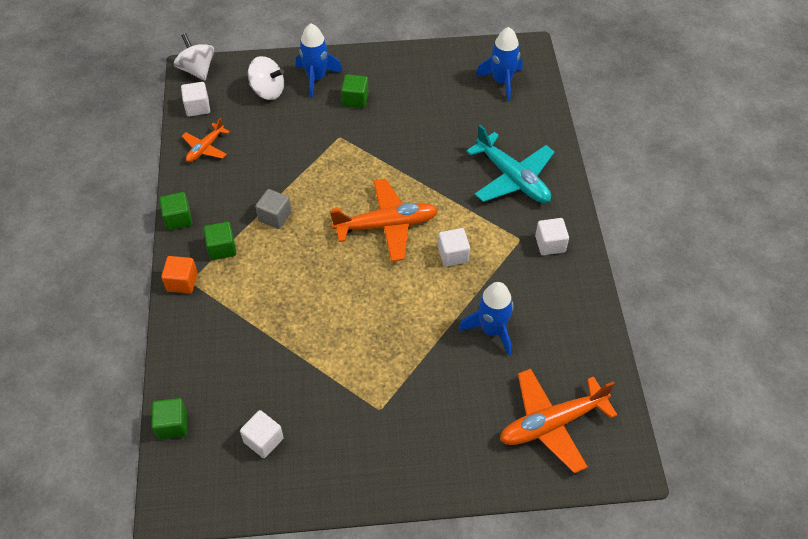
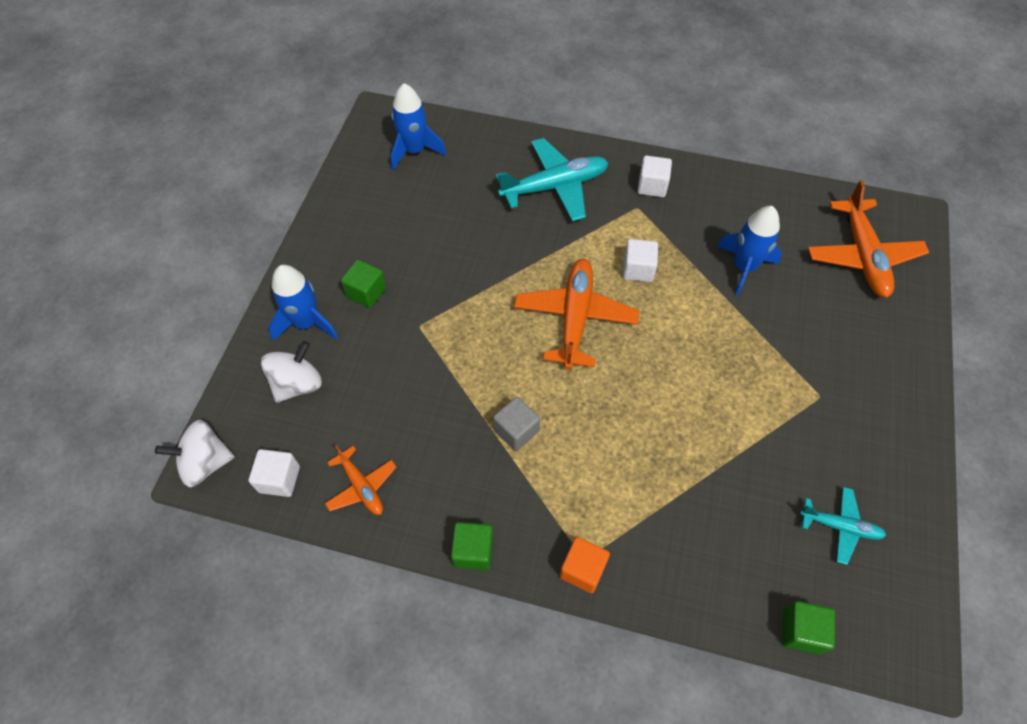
camera: 70 degrees left, 5 degrees up
(222, 248) = (544, 506): green cube -> none
(263, 440) = (840, 526): white cube -> turquoise plane

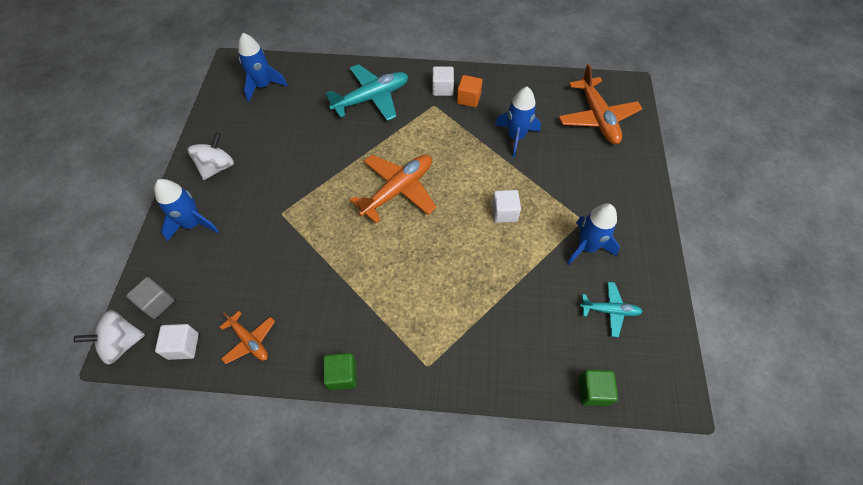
camera: 10 degrees left, 0 degrees up
(297, 384) = (190, 271): white spinning top -> white spinning top (217, 167)
(366, 292) = (237, 194): green cube -> none
(516, 430) = (364, 279): grey cube -> grey cube (157, 303)
(575, 318) = (398, 190): orange plane -> orange plane turned 45 degrees clockwise
(582, 569) = (427, 374): orange cube -> orange cube (468, 99)
(638, 269) = (440, 149): white cube -> white cube (504, 213)
(821, 434) = (587, 247): none -> blue rocket

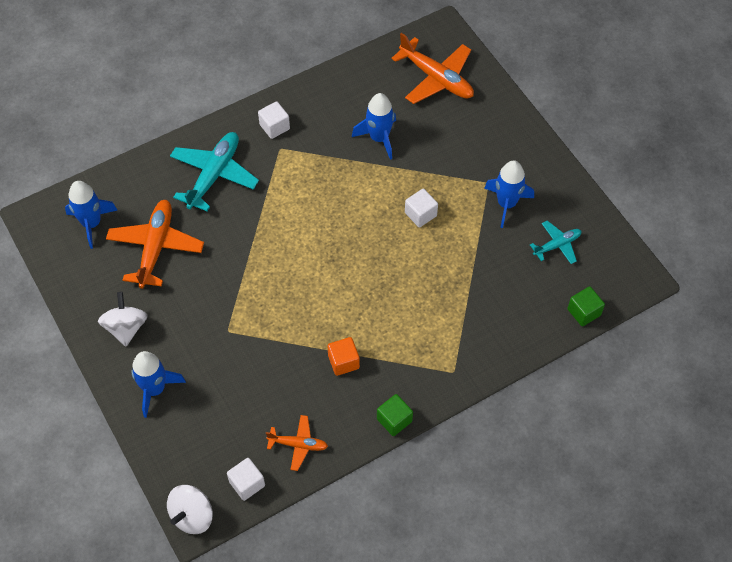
camera: 35 degrees left, 0 degrees up
(157, 303) = (190, 469): grey cube -> none
(398, 190) = (314, 248): orange plane -> orange plane (156, 247)
(468, 99) = (307, 123): orange cube -> orange cube (343, 362)

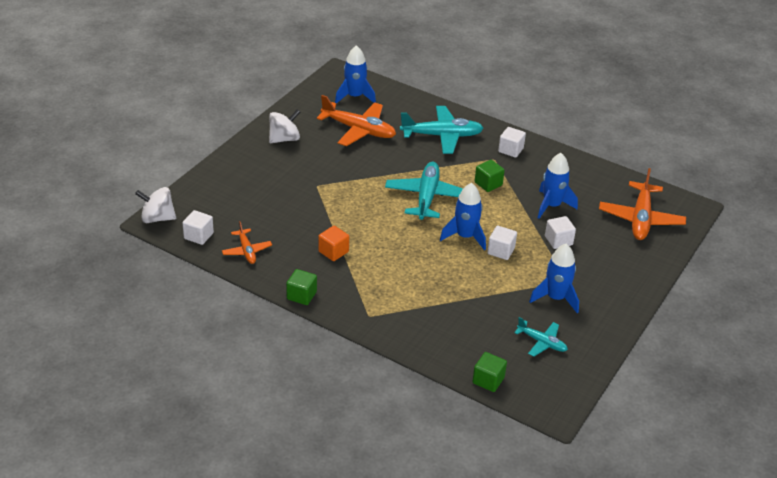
camera: 60 degrees right, 20 degrees down
(155, 389) = (245, 168): blue rocket -> blue rocket (465, 236)
(156, 247) = (359, 130): orange plane -> orange plane turned 45 degrees clockwise
(305, 237) = (427, 197): none -> turquoise plane
(316, 173) = (488, 184): none -> green cube
(431, 160) = (558, 241): none -> white cube

